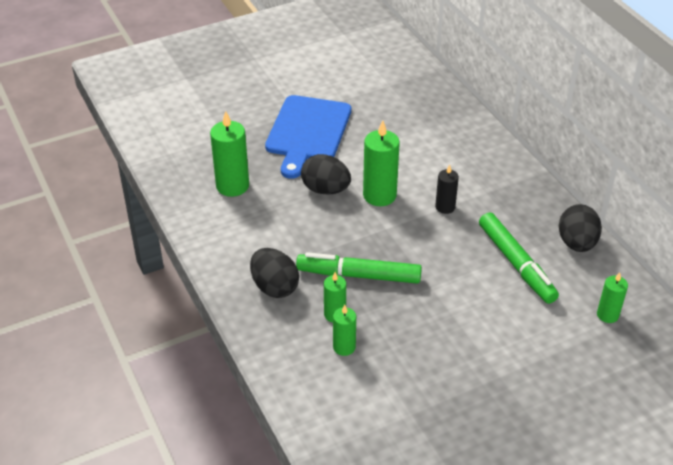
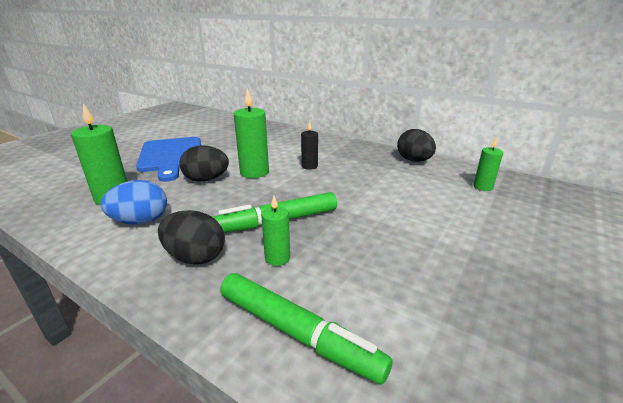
camera: 30 degrees left, 15 degrees down
(247, 228) = (141, 221): none -> blue egg
(344, 347) = (310, 283): green candle -> none
(516, 264) = (391, 179): green marker -> green marker (297, 333)

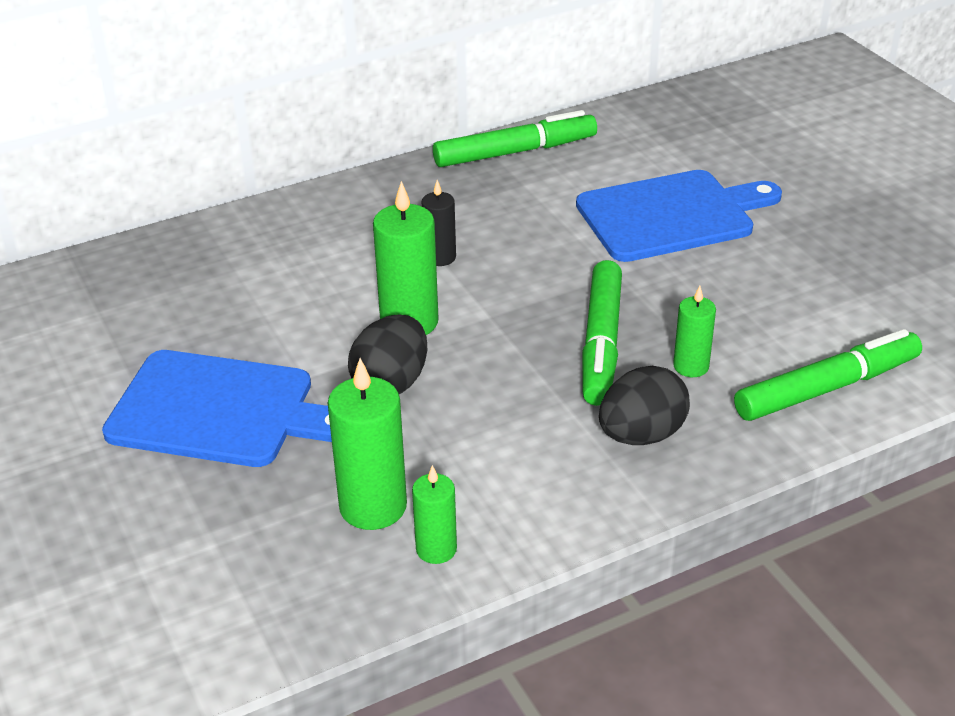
camera: 60 degrees left, 10 degrees up
(141, 221) = (496, 478): blue egg -> none
(414, 161) = (515, 152): black egg -> green marker
(424, 212) = (671, 215): none -> blue cutting board
(483, 187) = (645, 140): green candle -> green candle (436, 549)

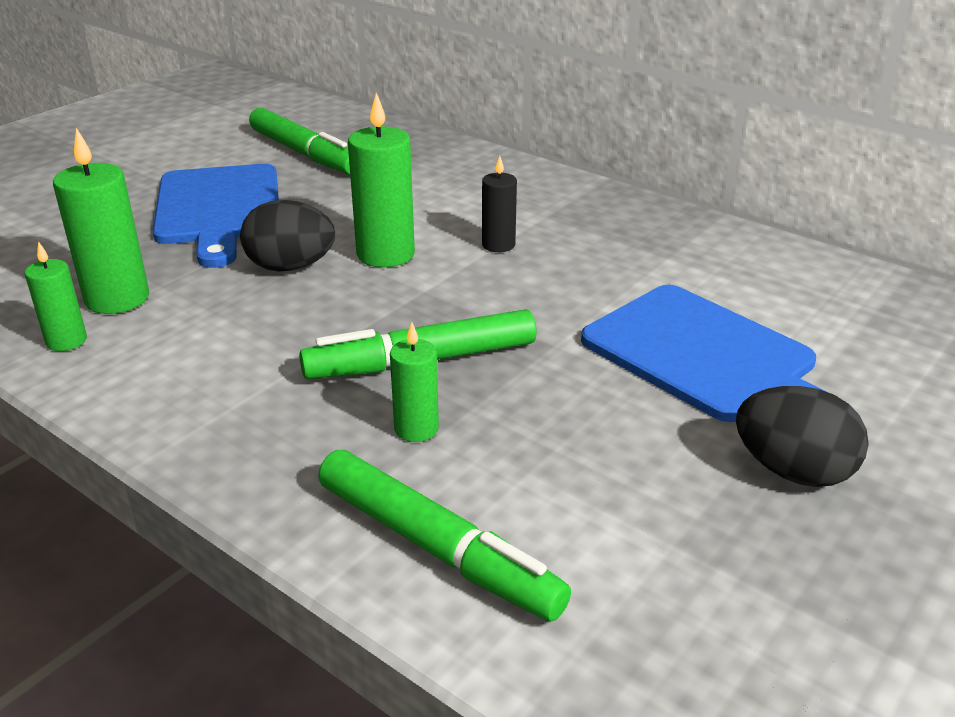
camera: 65 degrees right, 5 degrees down
(515, 152) = (720, 240): green marker -> green marker (304, 153)
(641, 435) = (275, 419): black egg -> black egg (793, 471)

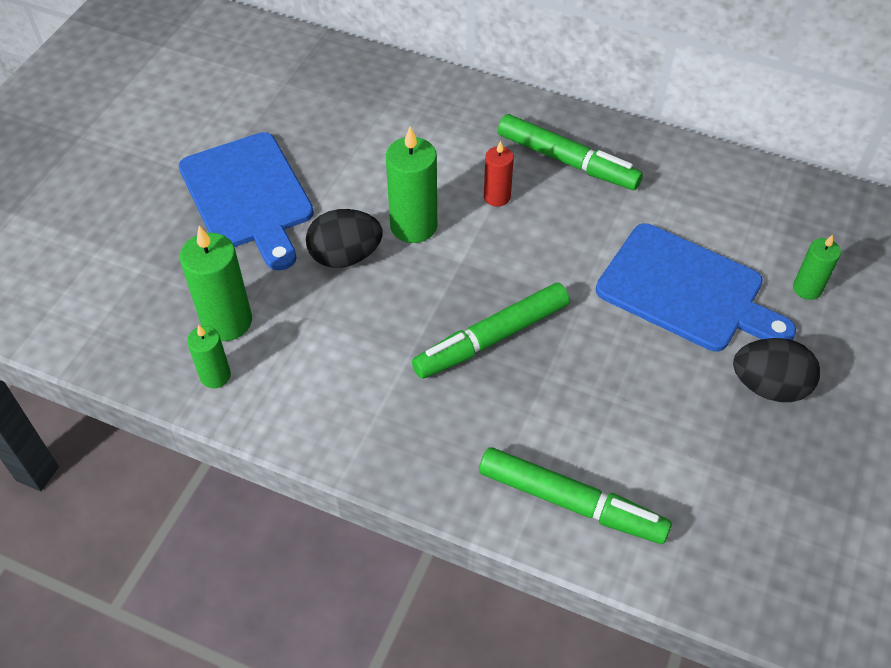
camera: 15 degrees left, 20 degrees up
(304, 153) = (283, 106): green marker -> green marker (567, 161)
(416, 428) = (515, 404): green candle -> green candle (807, 288)
(498, 245) = (497, 197): black candle -> red candle

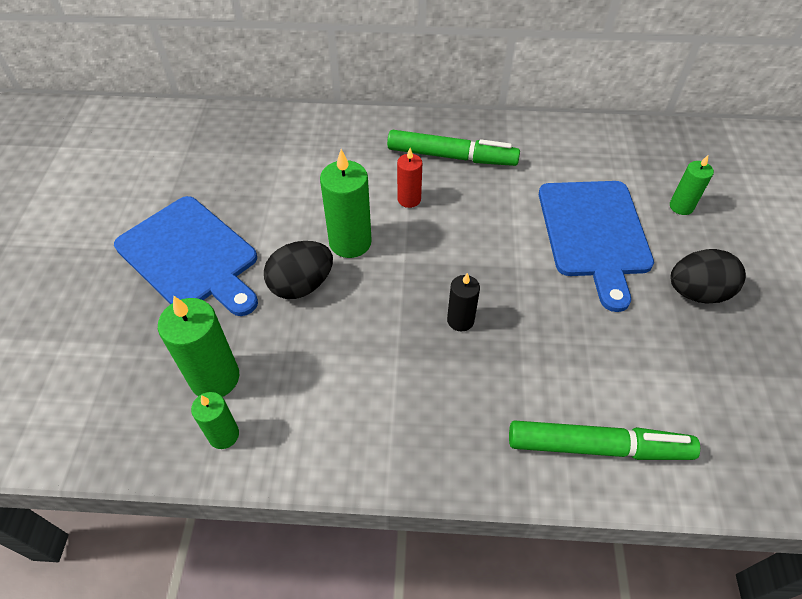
camera: 20 degrees left, 0 degrees up
(491, 338) = (460, 320): green marker -> black candle
(686, 290) = (594, 233): blue cutting board -> blue cutting board turned 75 degrees clockwise

